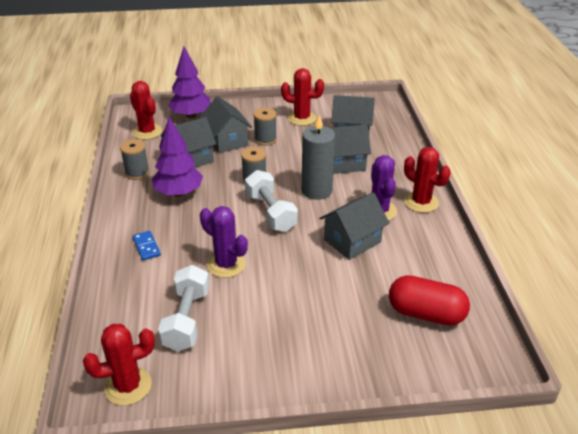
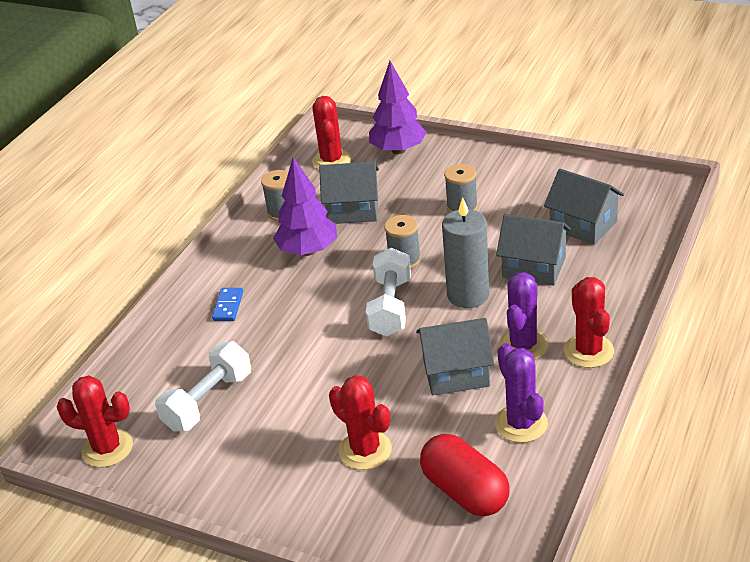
camera: 35 degrees right, 0 degrees up
(226, 264) = (292, 354): purple cactus -> purple cactus (521, 424)
(227, 141) = (414, 196): grey house -> none
(301, 118) = (533, 188): red cactus -> red cactus (365, 450)

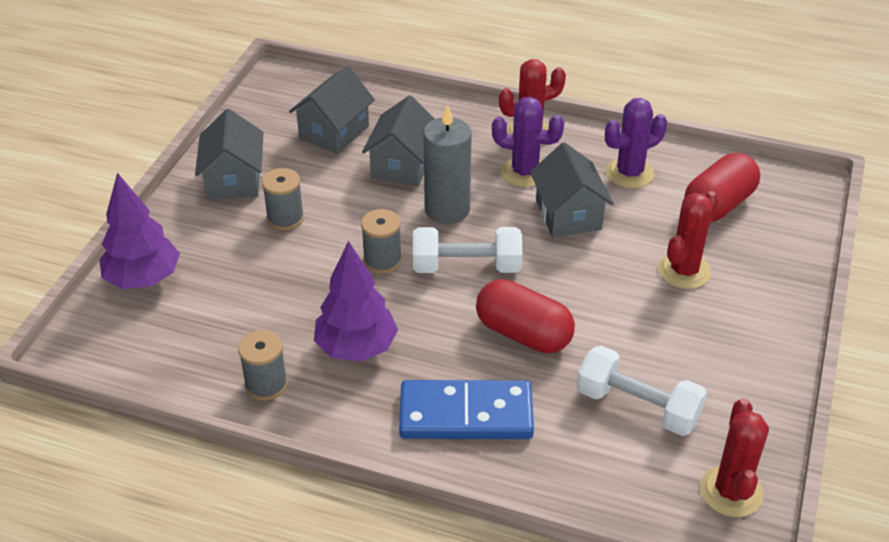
camera: 100 degrees left, 5 degrees up
(228, 306) = (466, 414): blue domino -> blue domino, size x2.21
(304, 338) = (523, 334): none -> red capsule
(331, 160) = (148, 345): red cactus -> none
(353, 210) = (273, 312): grey house -> grey house (234, 180)

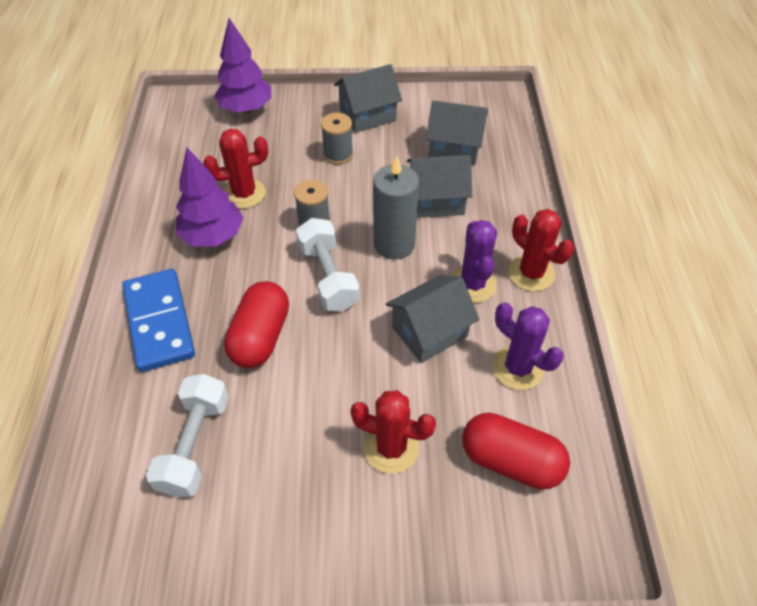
camera: 70 degrees right, 10 degrees up
(266, 384) = (163, 200): grey spool -> none
(731, 491) = (105, 546): red cactus -> red cactus (244, 194)

